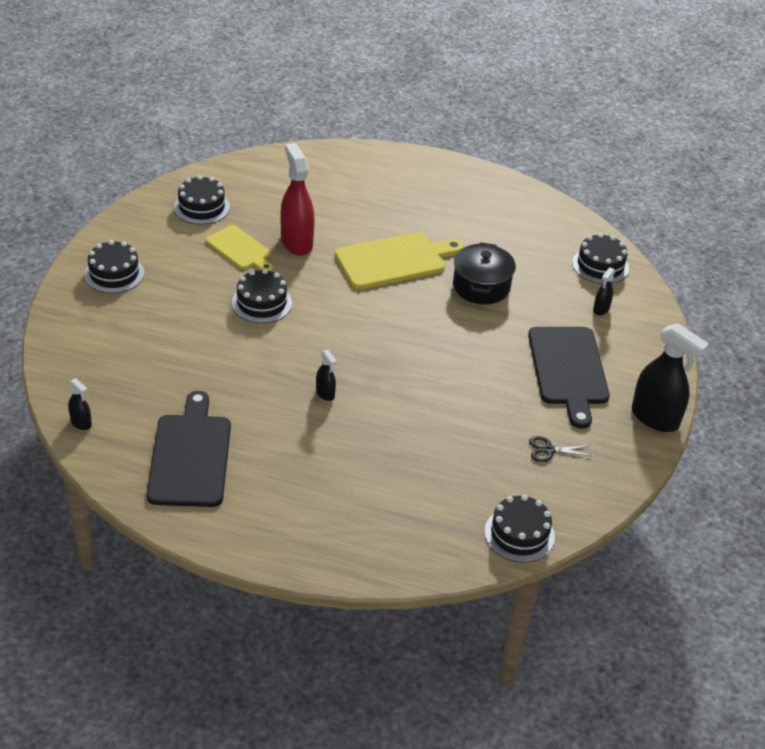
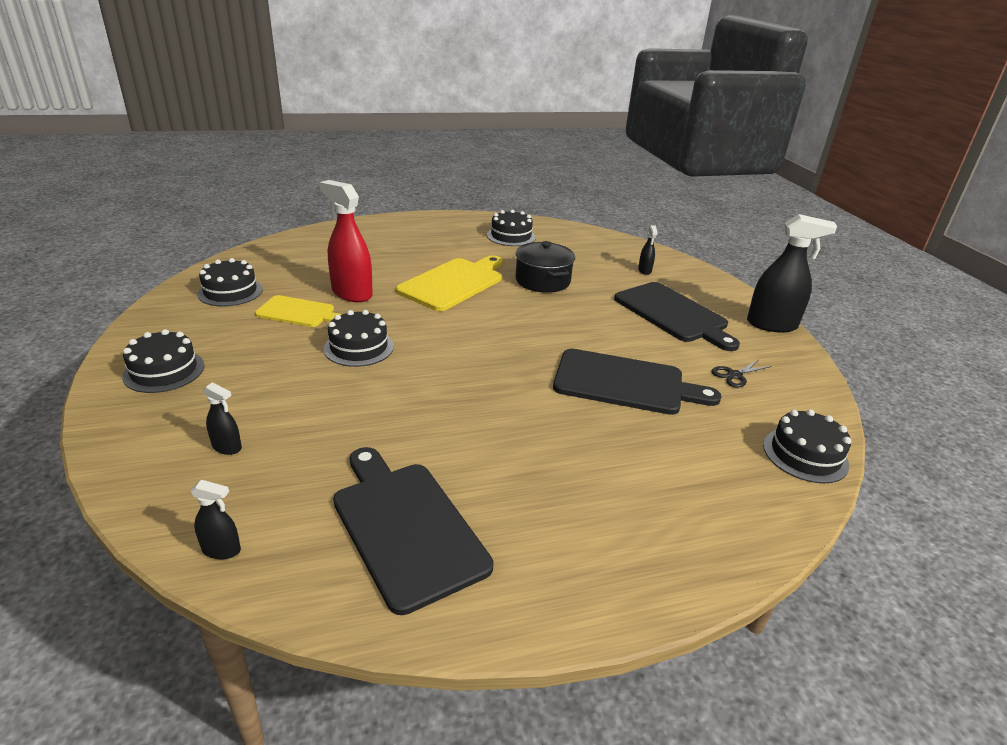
camera: 30 degrees left, 10 degrees down
(325, 393) = (497, 402): black spray bottle -> black spray bottle (227, 447)
(443, 418) = (625, 383): none -> black cutting board
(600, 265) = (610, 246): black cake -> black cake (511, 236)

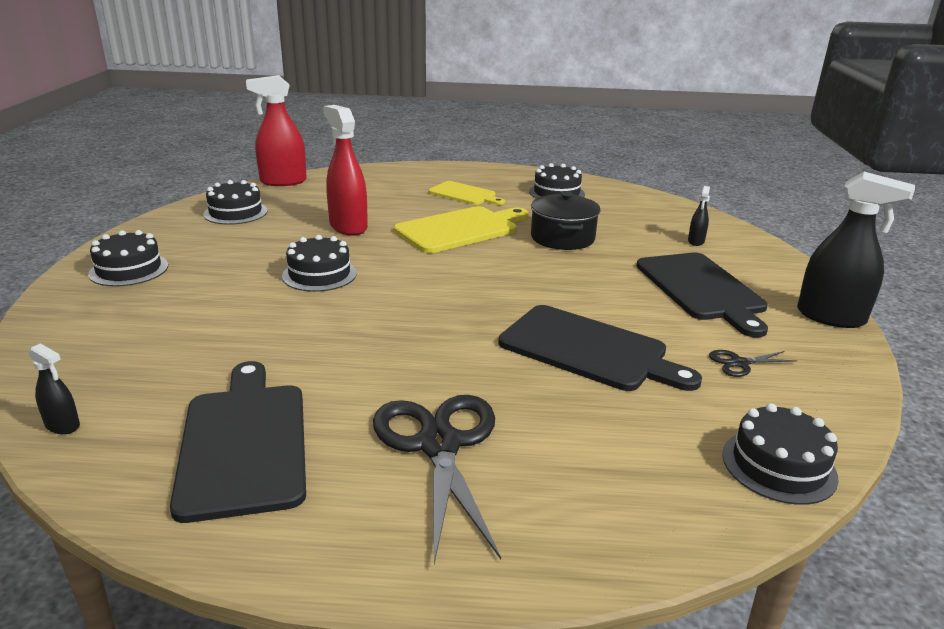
camera: 20 degrees right, 5 degrees down
(227, 447) = (133, 340): black spray bottle -> none
(254, 251) = (283, 182): none -> red spray bottle
(298, 312) = (284, 237): yellow cutting board -> yellow cutting board (464, 194)
(566, 492) = (439, 445): none -> black scissors

